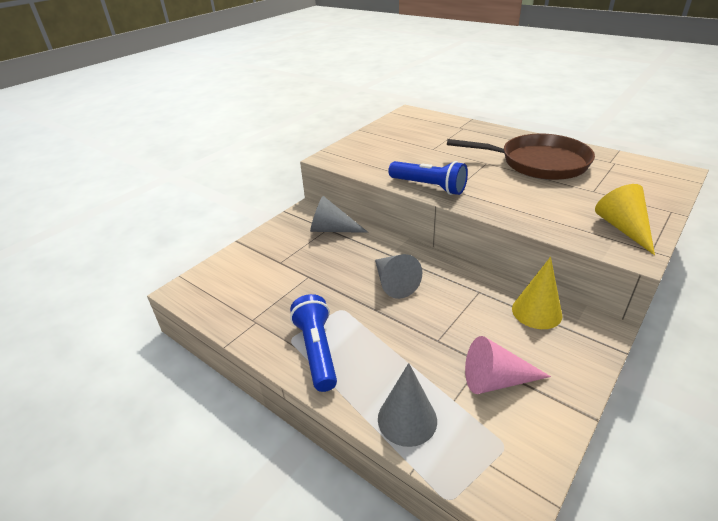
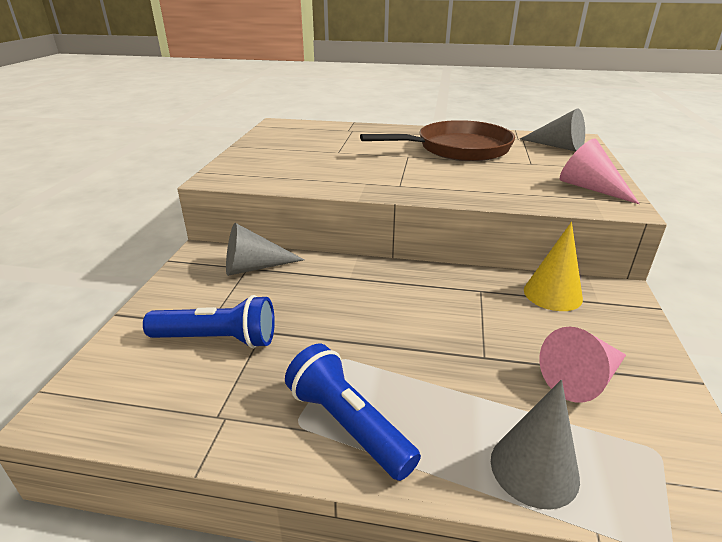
camera: 30 degrees left, 5 degrees down
(394, 283) = (381, 308): grey cone -> grey cone (558, 146)
(428, 187) = (369, 187): blue flashlight -> blue flashlight (217, 339)
(623, 228) = (590, 188): yellow cone -> pink cone

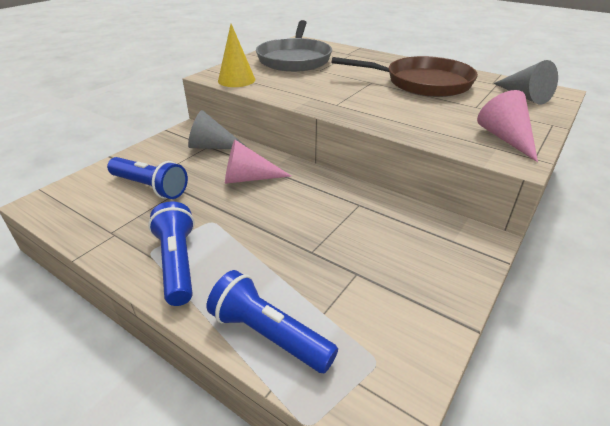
camera: 25 degrees right, 5 degrees up
(296, 144) = (295, 59): none -> grey pan
(534, 468) = (269, 334): grey cone -> blue flashlight
(552, 294) = (417, 223): yellow cone -> yellow cone (236, 80)
(582, 379) = (371, 292): pink cone -> pink cone (248, 178)

